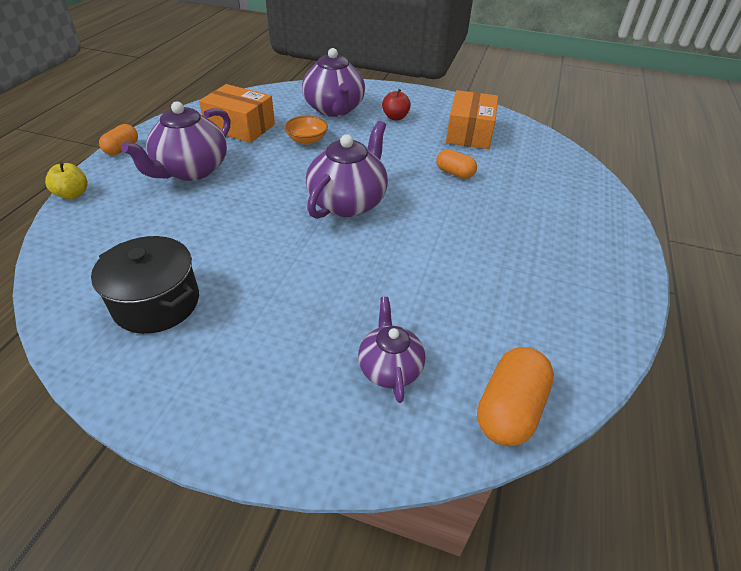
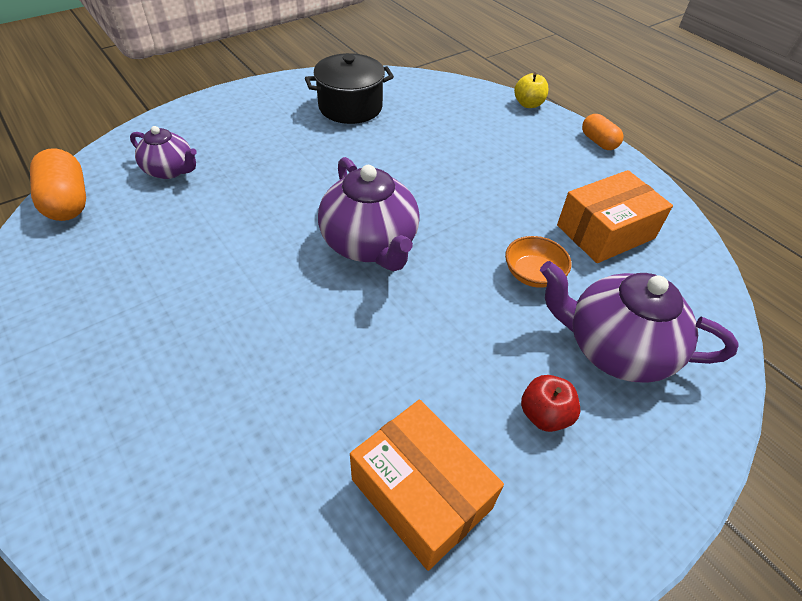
camera: 125 degrees right, 5 degrees up
(191, 170) = (522, 168): purple teapot -> none
(454, 173) = (334, 378): orange capsule -> none

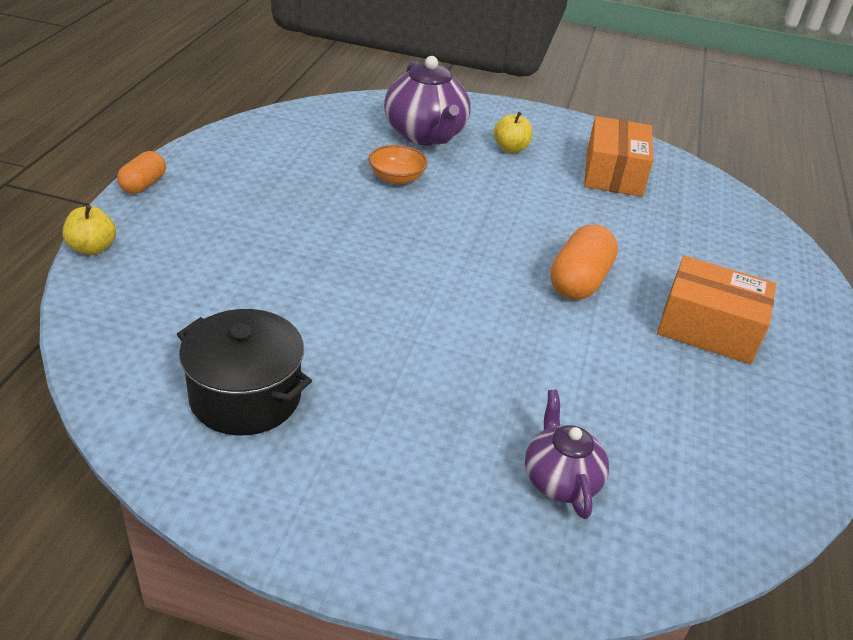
camera: 130 degrees left, 10 degrees down
(67, 201) = (713, 529): orange capsule -> orange capsule (579, 281)
(370, 244) = (469, 266): purple teapot -> none
(544, 415) = (510, 148): red apple -> yellow apple
(605, 232) = (301, 157): orange box -> orange box (708, 328)

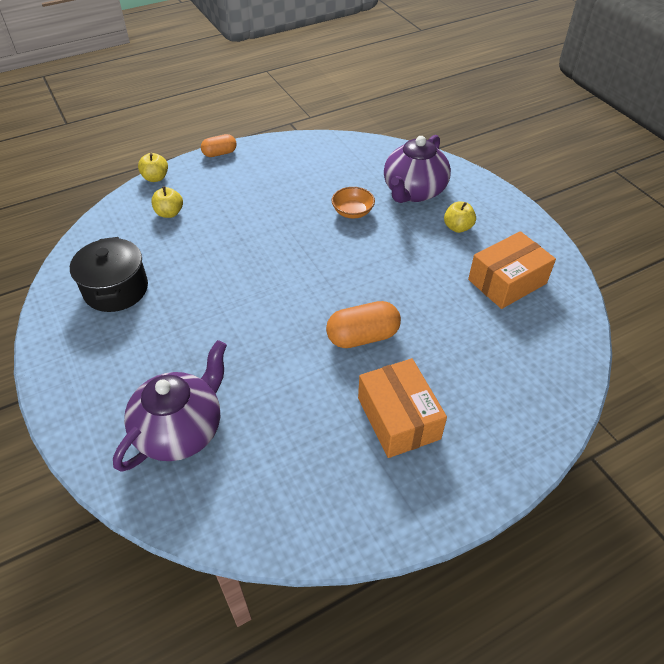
camera: 50 degrees right, 10 degrees up
(180, 277) = (169, 213): none -> yellow apple
(560, 479) = (181, 430): purple teapot -> purple teapot, size x1.68

